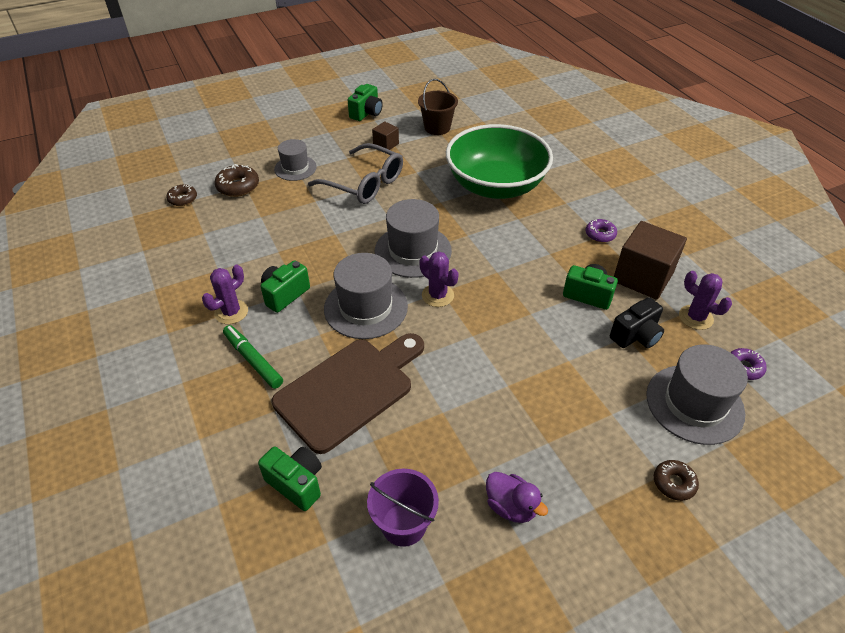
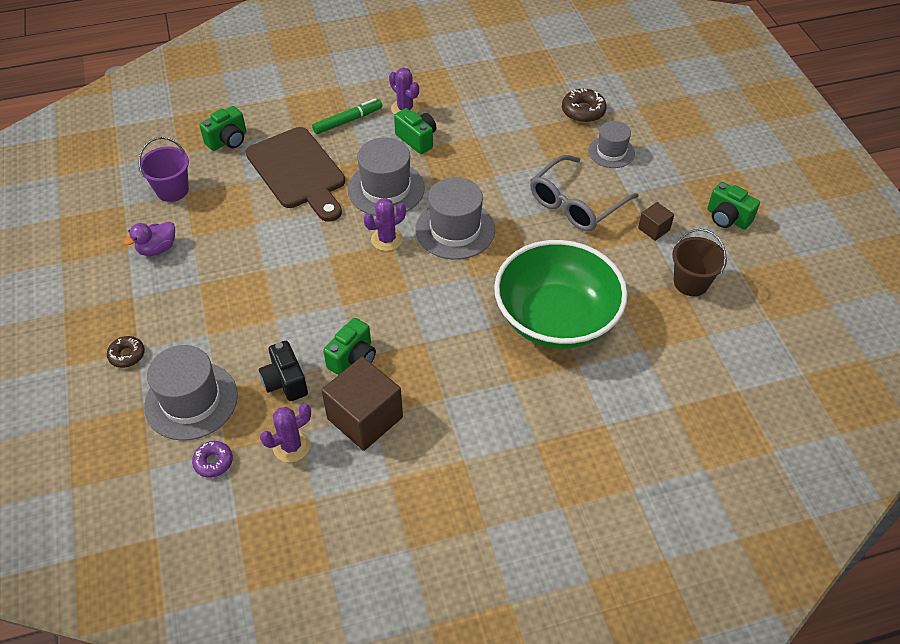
camera: 100 degrees right, 5 degrees up
(183, 199) = (567, 76): brown donut -> none
(600, 234) = (445, 399): purple donut -> none

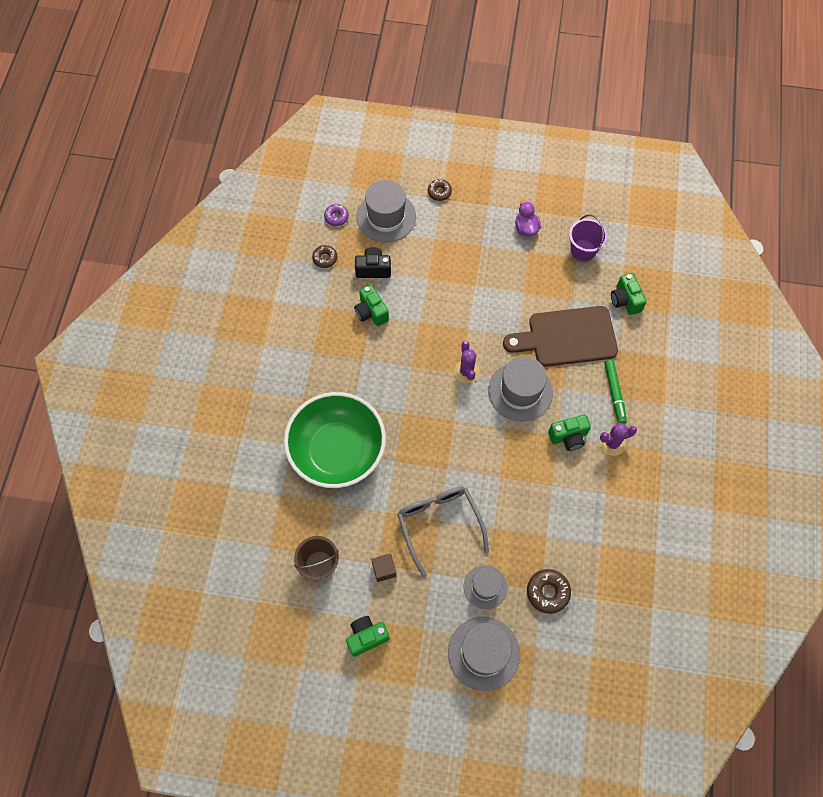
camera: 115 degrees right, 15 degrees up
(291, 446) = (325, 258): purple cactus -> brown donut
(365, 418) = (323, 303): brown cube -> none
(455, 229) = (454, 422): grey hat -> grey hat (483, 653)

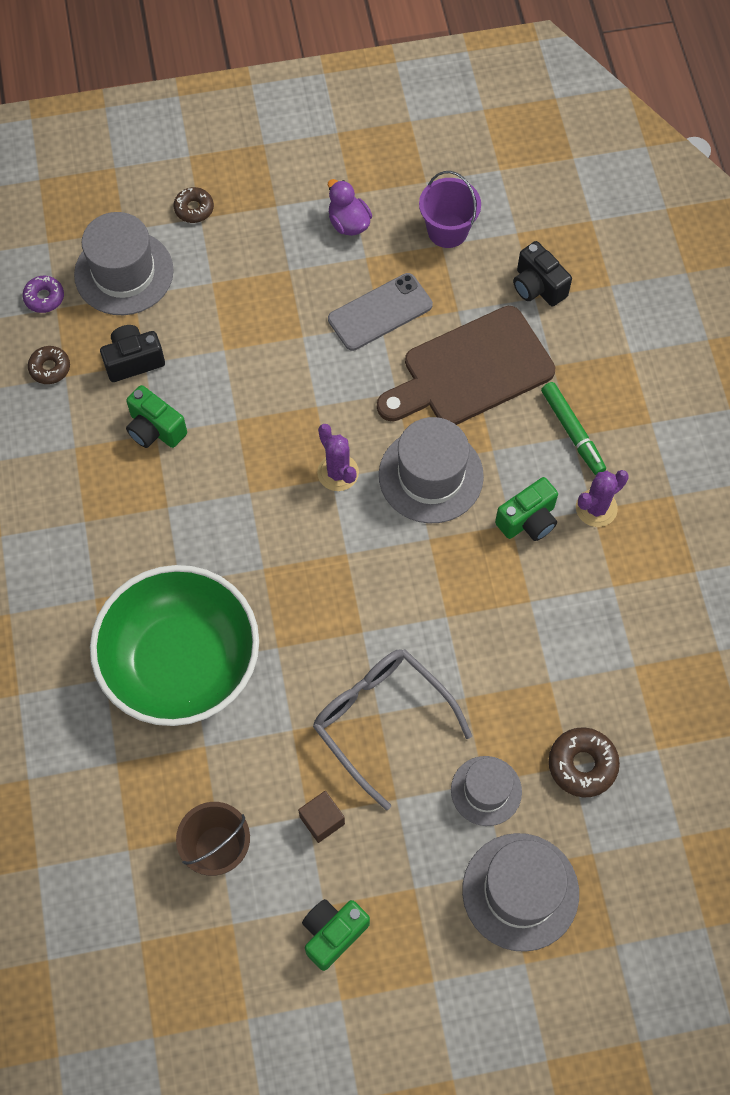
camera: 20 degrees left, 0 degrees up
(525, 286) = (380, 312): none -> grey phone
(625, 300) = (537, 287): green camera -> black camera

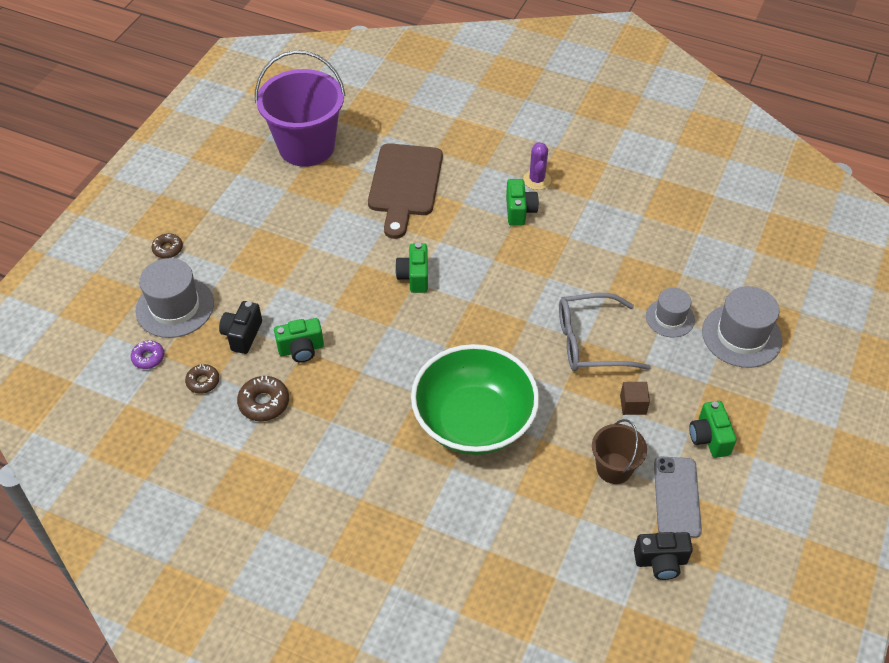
camera: 55 degrees left, 15 degrees down
(338, 473) = (414, 277): purple cactus -> green camera
(348, 223) = (256, 185): purple duck -> none
(380, 312) = (328, 203): grey phone -> grey phone (676, 497)
(431, 475) = (454, 237): grey hat -> none
(447, 230) = (306, 147): purple bucket -> purple bucket, size x1.96
(537, 287) = (380, 130): black camera -> black camera (661, 562)
(572, 432) = (482, 164): green marker -> none
(582, 765) = (685, 268): brown donut -> brown donut (264, 403)

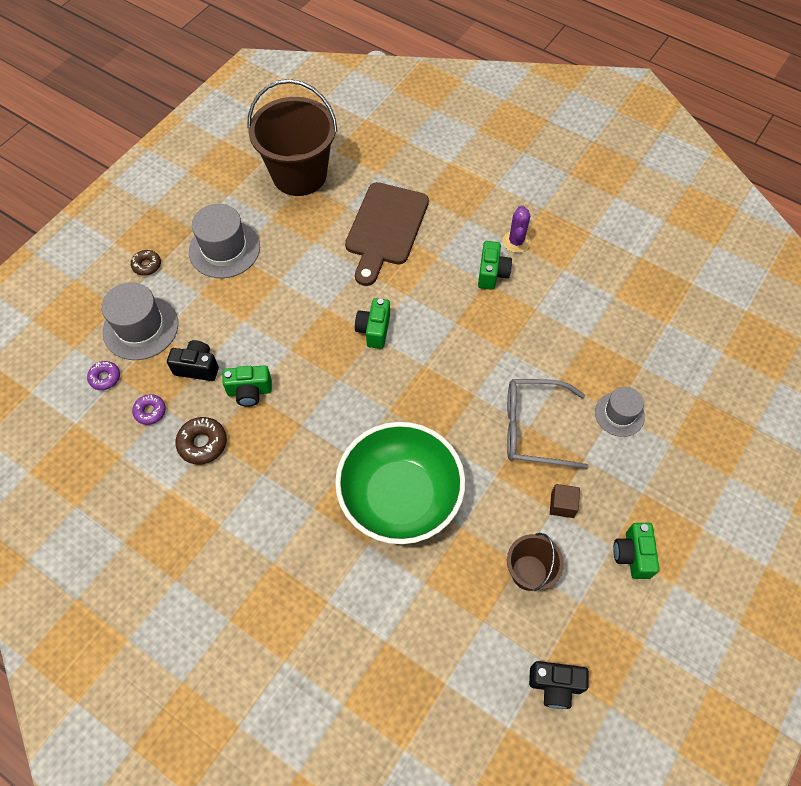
camera: 10 degrees right, 10 degrees up
(203, 382) = (150, 411): brown donut -> purple donut
(242, 335) = (197, 367): black camera -> black camera turned 75 degrees clockwise
(306, 147) = (299, 175): purple bucket -> brown bucket
(676, 497) = (586, 615): grey phone -> none
(741, 335) = (689, 445): grey hat -> grey hat (224, 249)

